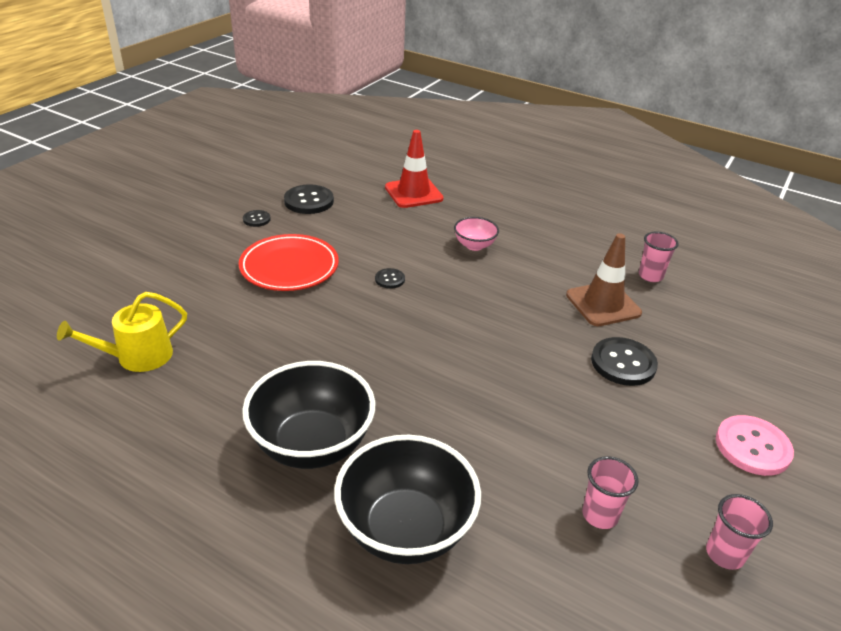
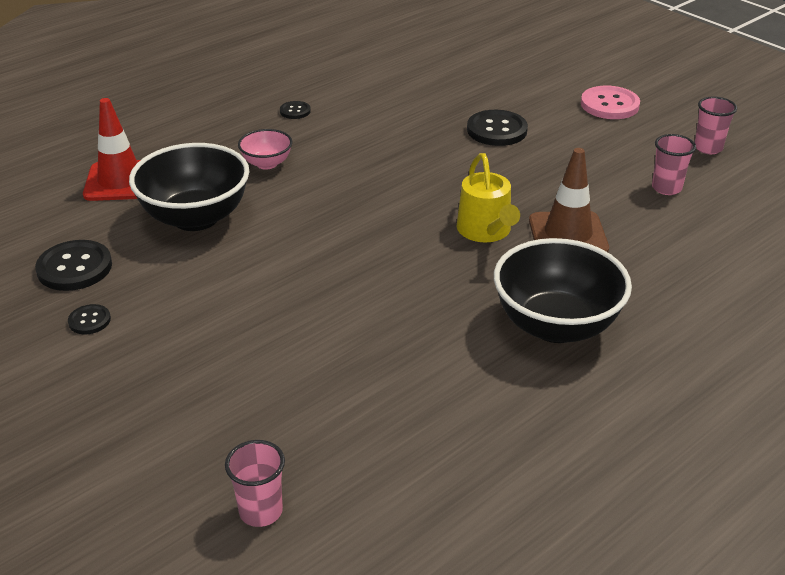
camera: 70 degrees left, 0 degrees up
(137, 356) = (362, 453): yellow watering can -> yellow watering can (486, 231)
(289, 267) = (229, 304): red plate -> none
(390, 279) = (300, 232): black button -> black button (295, 111)
(405, 529) = (669, 286): black bowl -> black bowl (195, 218)
(603, 304) = (409, 117): brown traffic cone -> brown traffic cone (568, 235)
(650, 276) = (378, 82): pink cup -> pink cup (261, 511)

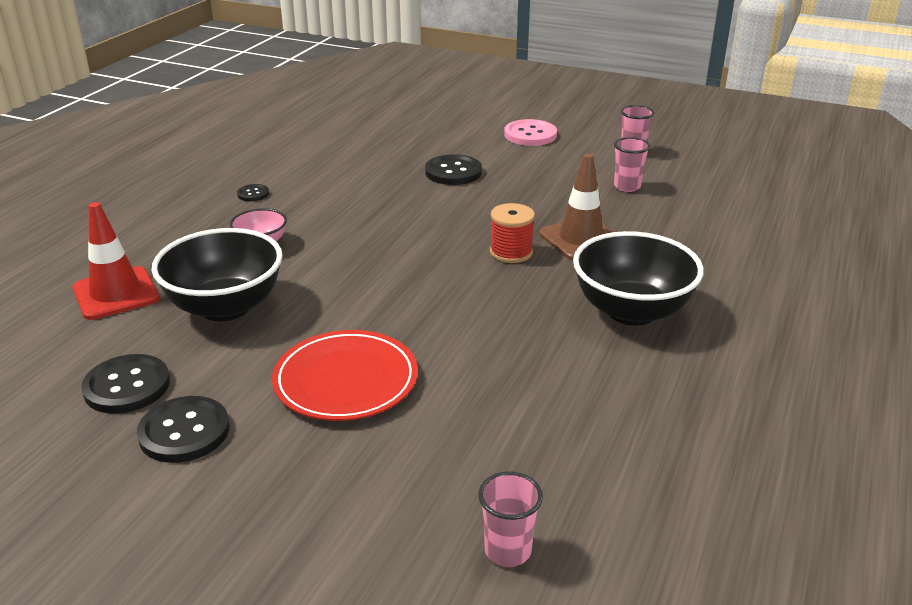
camera: 25 degrees left, 5 degrees down
(89, 321) = (184, 432): black button -> black button, size x1.90
(243, 315) = (346, 380): none -> red plate
(486, 231) = (511, 252): yellow watering can -> red spool

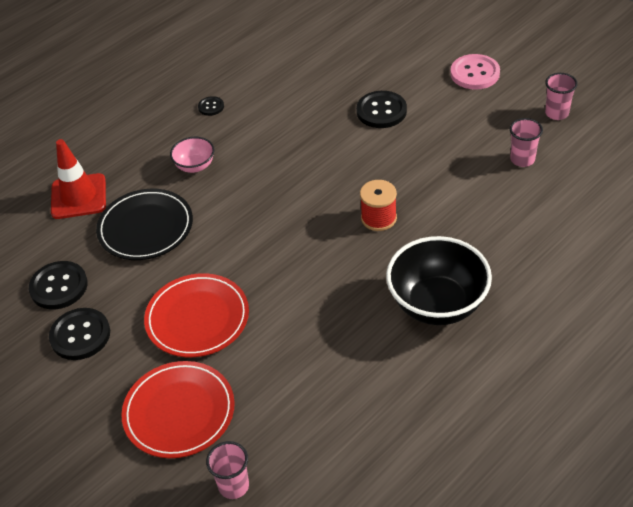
camera: 25 degrees right, 15 degrees up
(225, 307) = (145, 228): black bowl -> black plate
(378, 485) = (179, 412): none -> red plate
(581, 239) = (444, 215): brown traffic cone -> none

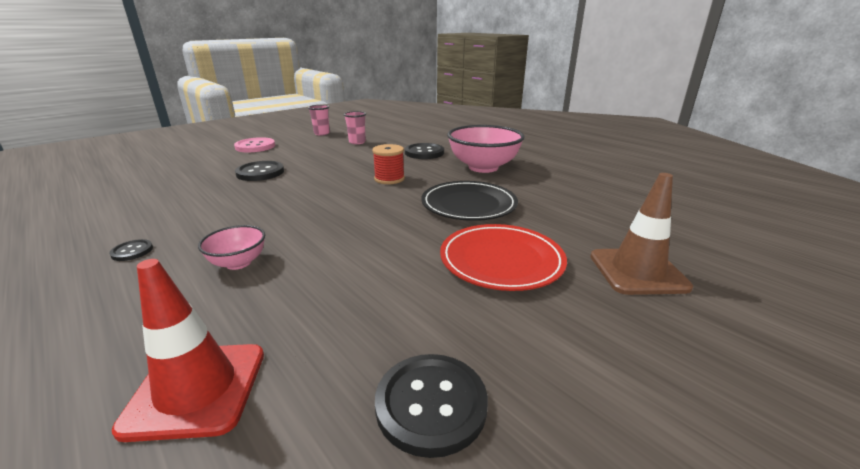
camera: 90 degrees left, 20 degrees down
(80, 335) = (543, 365): black button -> black button (424, 153)
(145, 228) = (331, 302): black plate -> black plate (468, 205)
(179, 412) = (637, 271): red plate -> brown traffic cone
(233, 486) = (702, 242): pink cup -> none
(437, 304) = (483, 167): black bowl -> pink bowl

